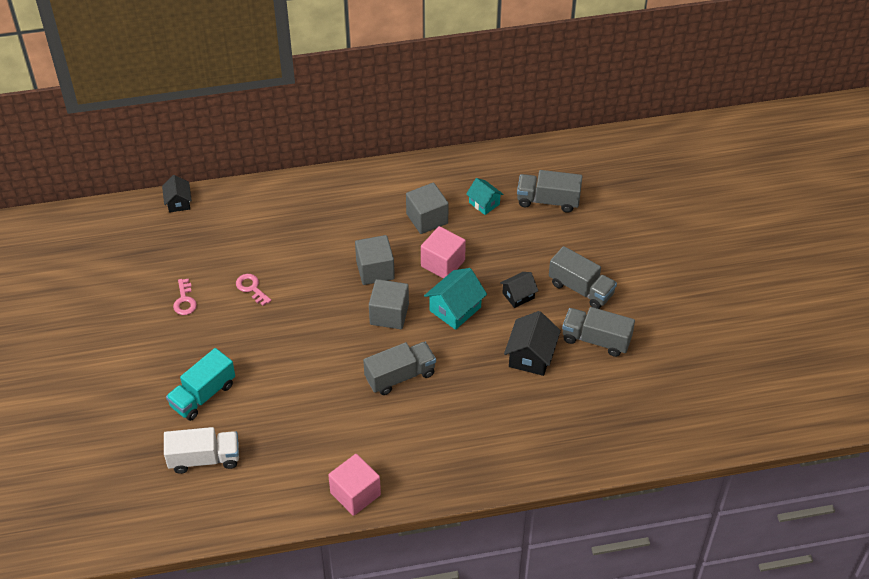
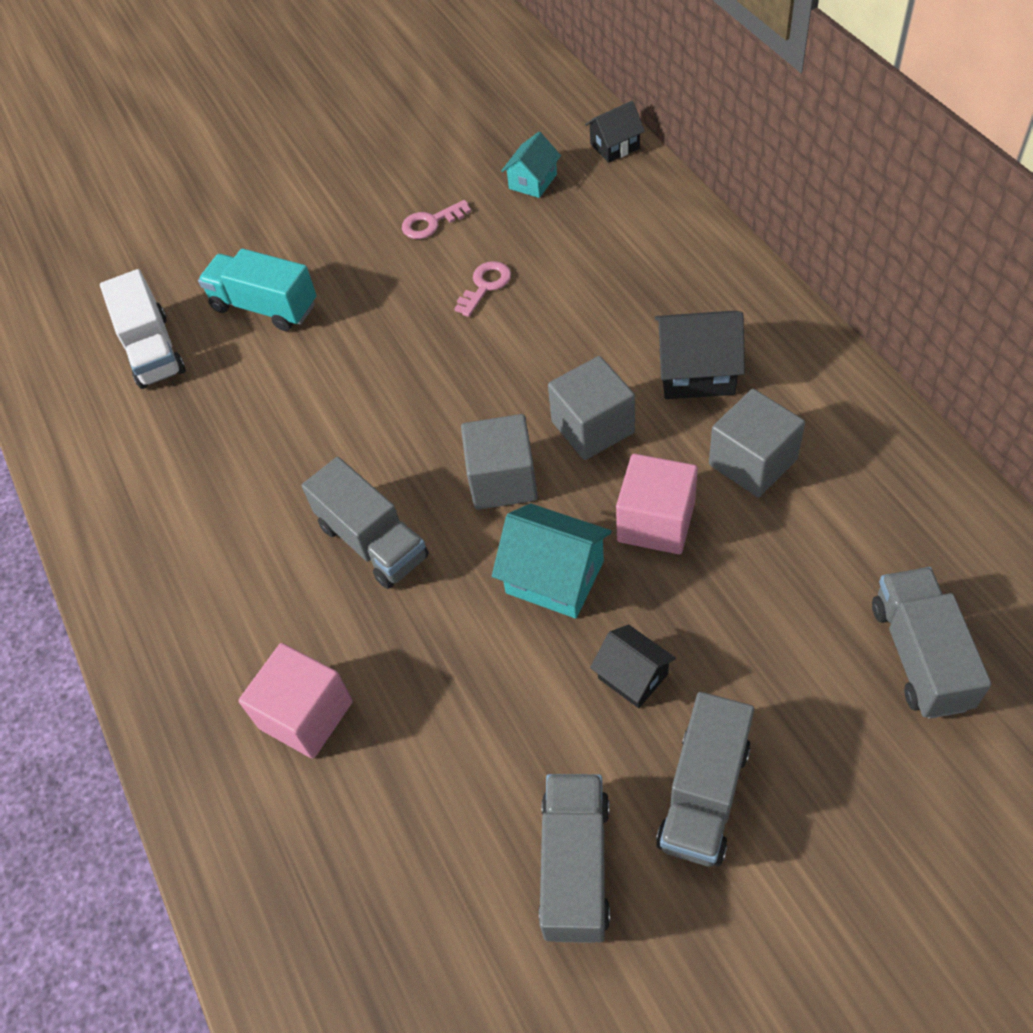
camera: 80 degrees right, 5 degrees up
(355, 494) = (118, 559): pink cube -> pink cube (306, 715)
(484, 203) = (844, 541): turquoise house -> turquoise house (533, 181)
(531, 356) = (488, 746): black house -> black house (696, 372)

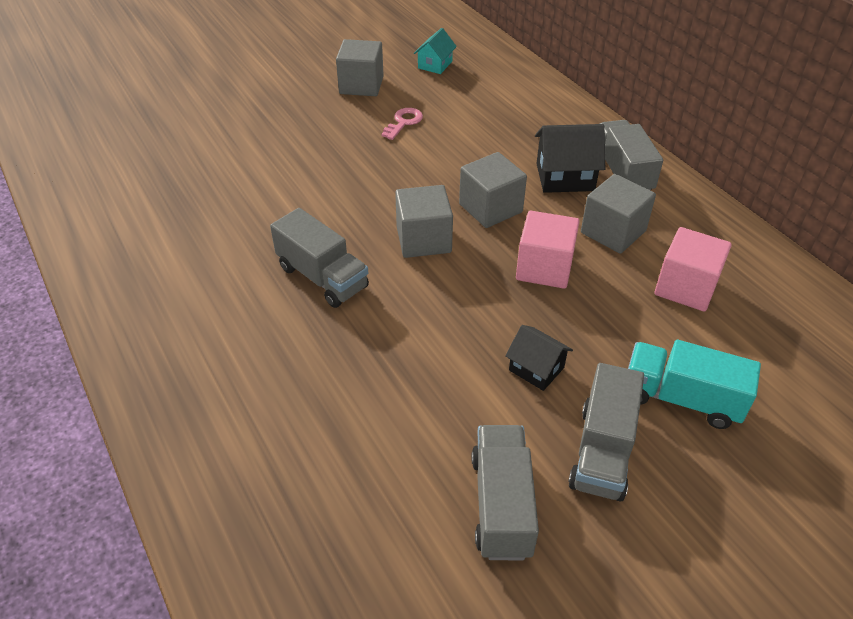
camera: 10 degrees left, 10 degrees down
(153, 350) = (146, 153): white truck -> none
(265, 307) = (235, 130): turquoise truck -> turquoise truck (681, 398)
(306, 715) = (269, 395): pink cube -> pink cube (686, 287)
(431, 223) = (361, 85): pink key -> grey cube
(554, 577) = (468, 302): turquoise house -> none
(615, 146) = (492, 48): black house -> none
(920, 655) = (757, 356): grey truck -> grey truck (622, 172)

